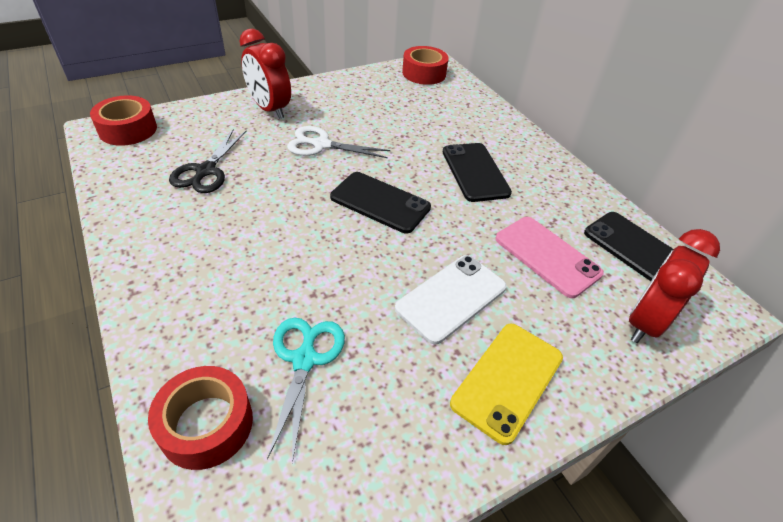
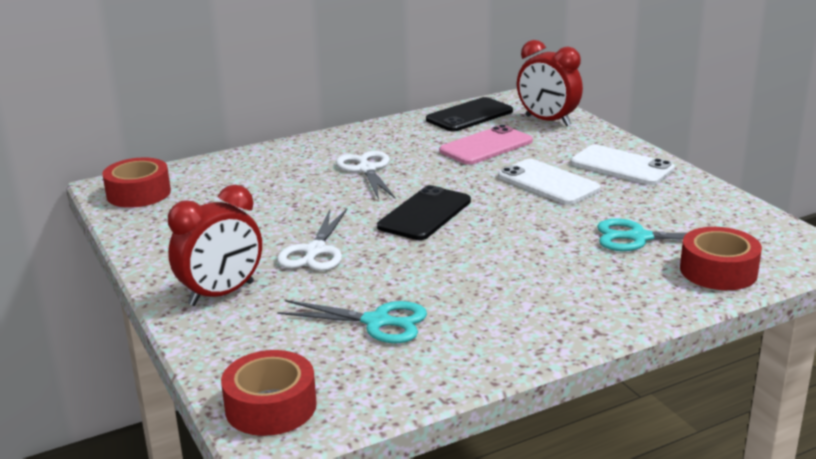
camera: 85 degrees left, 20 degrees down
(206, 171) = (377, 322): black scissors -> turquoise scissors
(475, 172) = (366, 169): black phone -> white scissors
(507, 380) = (621, 166): yellow phone -> white phone

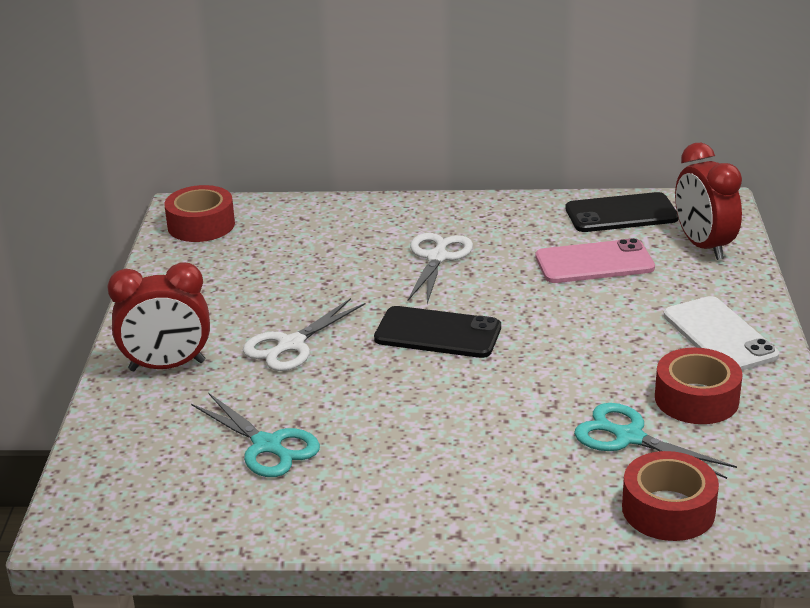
camera: 30 degrees right, 5 degrees up
(271, 406) = (98, 500): red tape -> red tape (696, 399)
(425, 214) = (438, 333): black phone -> black phone turned 45 degrees clockwise
(548, 183) = (609, 333): white phone -> none

